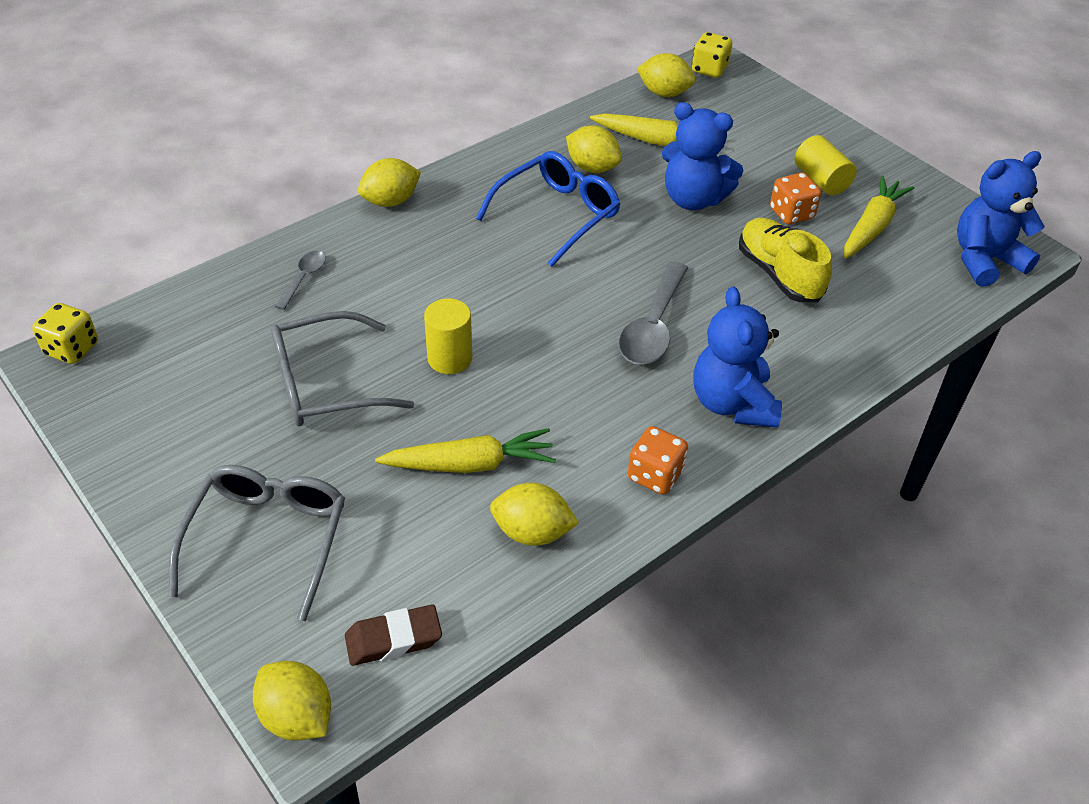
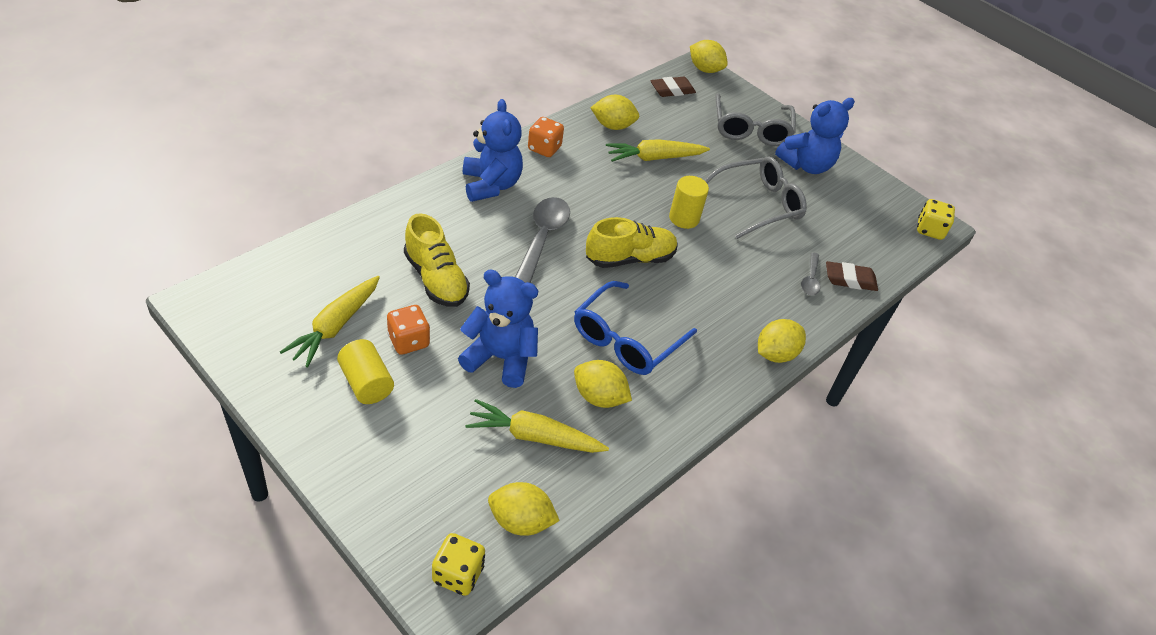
camera: 170 degrees right, 0 degrees up
(249, 279) = (850, 279): none -> brown eraser
(539, 301) = (630, 258): none -> yellow shoe
(985, 260) = (244, 291): blue teddy bear -> blue teddy bear (806, 165)

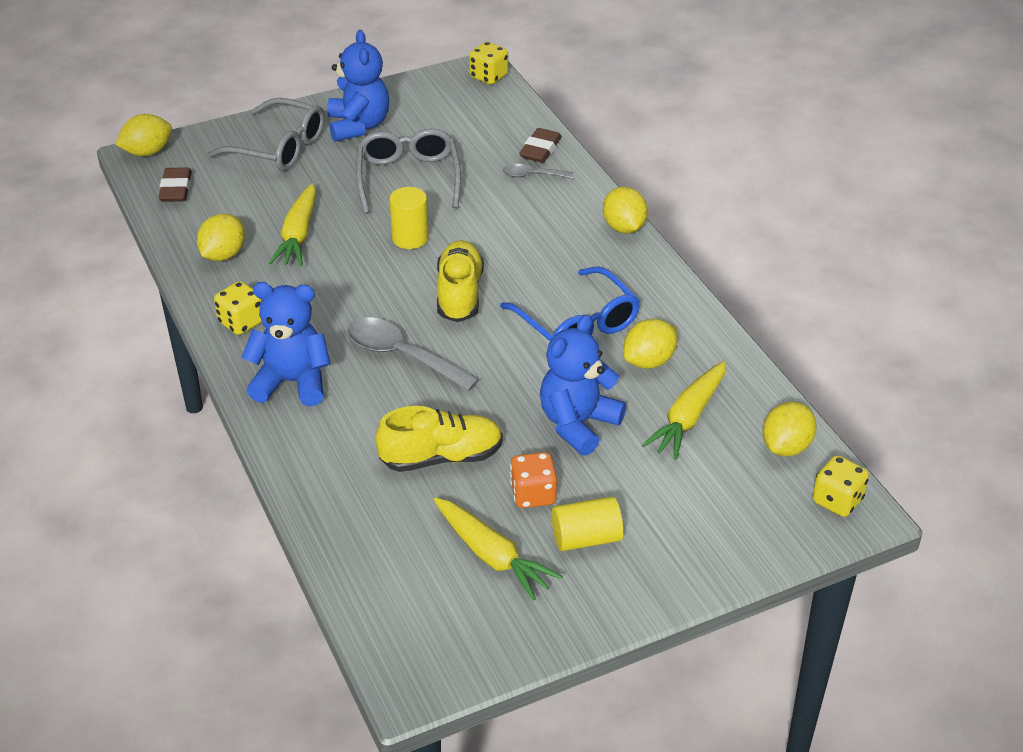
camera: 65 degrees left, 5 degrees down
(544, 148) = (241, 322): orange dice -> yellow dice
(810, 279) = (532, 175): grey spoon -> grey spoon turned 150 degrees clockwise

